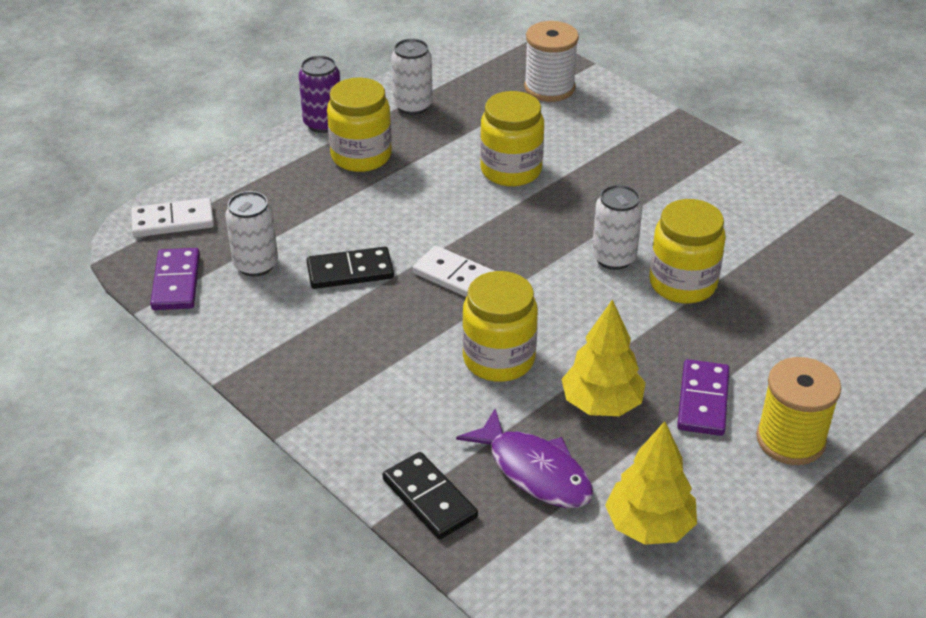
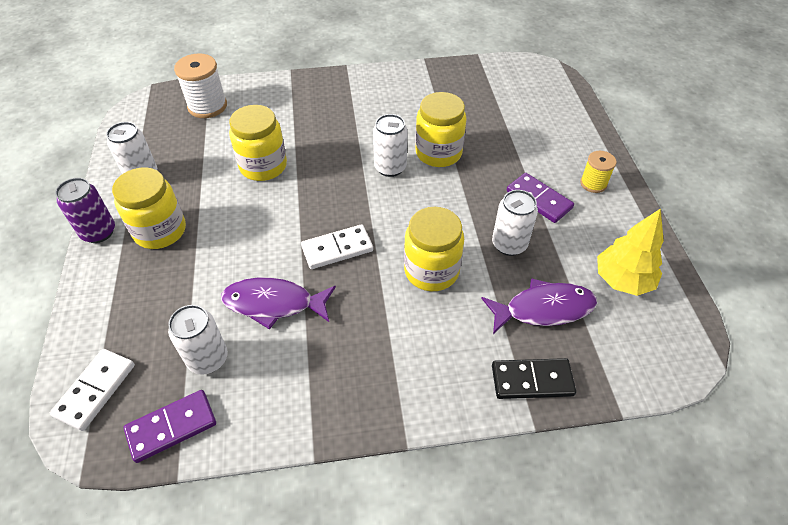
camera: 55 degrees left, 10 degrees up
(176, 282) = (172, 427): purple domino -> purple domino turned 60 degrees counterclockwise
(350, 271) = (274, 303): black domino -> purple fish
(601, 404) = (509, 244): yellow tree -> white can
(790, 440) = (593, 183): yellow spool -> yellow spool, size x0.61

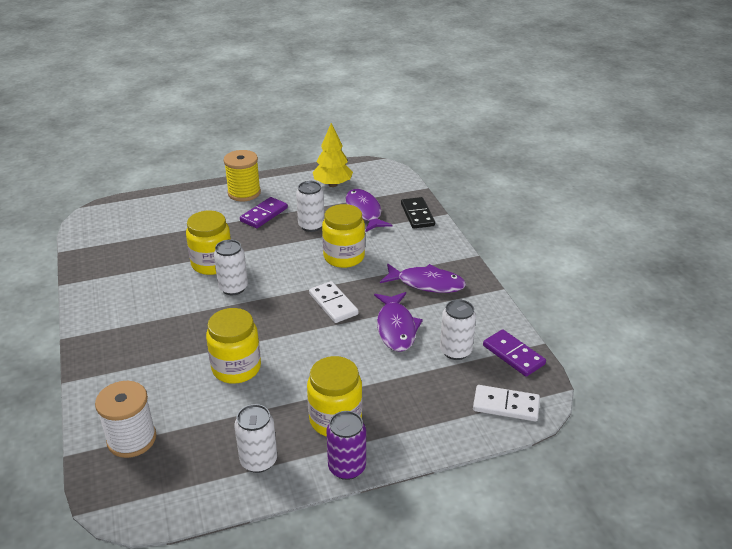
camera: 100 degrees left, 15 degrees down
(351, 355) = (427, 283): none -> purple fish
(593, 183) = (244, 193): yellow spool -> yellow spool, size x1.65

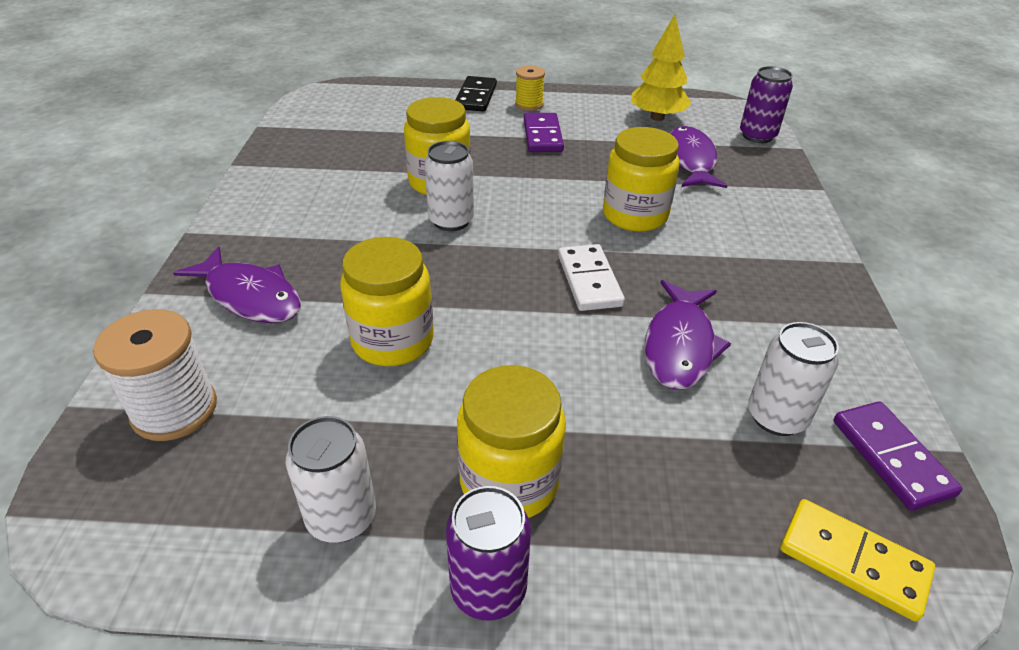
camera: 20 degrees right, 5 degrees up
(244, 193) = (529, 104): yellow spool -> yellow spool, size x0.61
(264, 215) = (543, 136): purple domino -> purple domino turned 60 degrees counterclockwise
(311, 226) = (603, 163): white can -> none
(399, 185) = (757, 136): none -> purple can
(417, 215) = (773, 181): black domino -> black domino (476, 97)
(427, 283) = (757, 286): purple fish -> purple fish (250, 296)
(506, 405) = (853, 561): white domino -> yellow domino

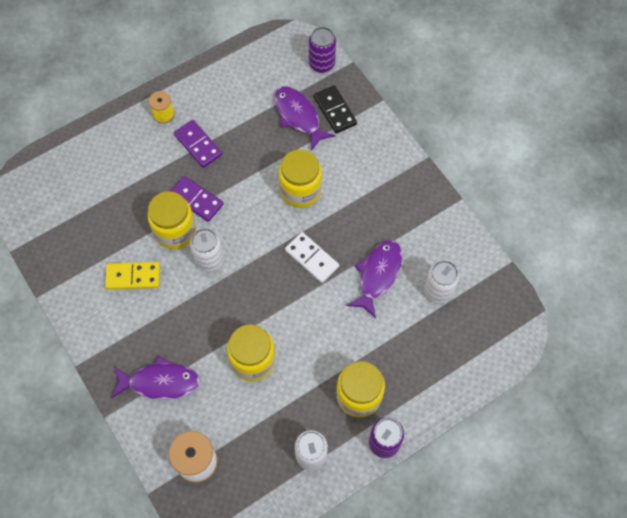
camera: 35 degrees left, 25 degrees up
(476, 97) = (122, 127): black domino -> black domino (335, 110)
(657, 117) = (252, 79): yellow tree -> none
(679, 345) = (378, 275): purple fish -> purple fish turned 135 degrees counterclockwise
(853, 561) = (494, 343): yellow domino -> yellow domino (133, 276)
(891, 457) = (488, 283): purple domino -> purple domino (196, 200)

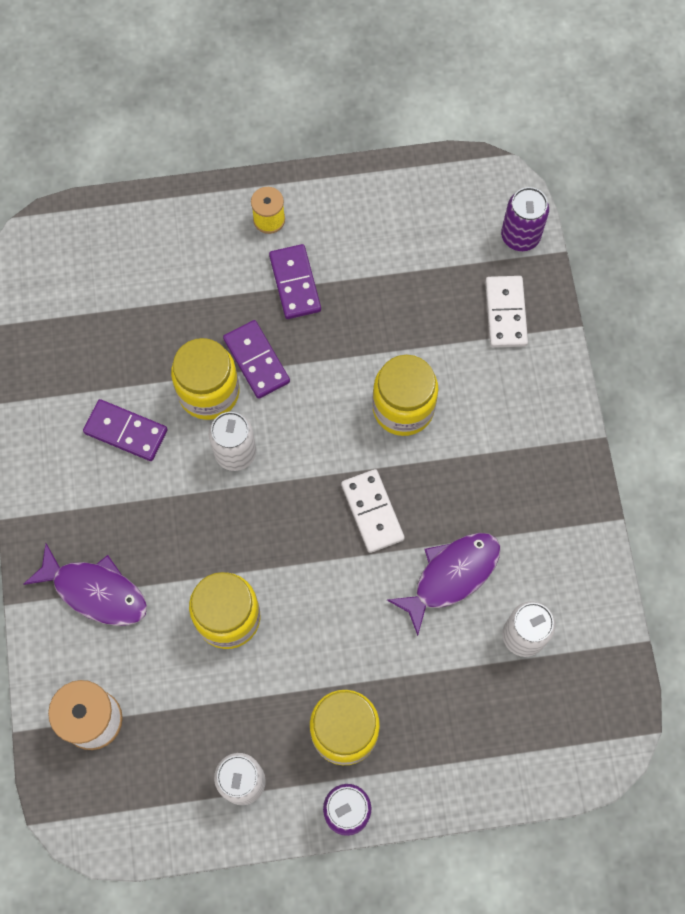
camera: 25 degrees right, 5 degrees up
(133, 276) = (126, 431): yellow domino -> purple domino
(298, 116) = (451, 300): purple fish -> none
(335, 110) = (506, 313): black domino -> white domino

